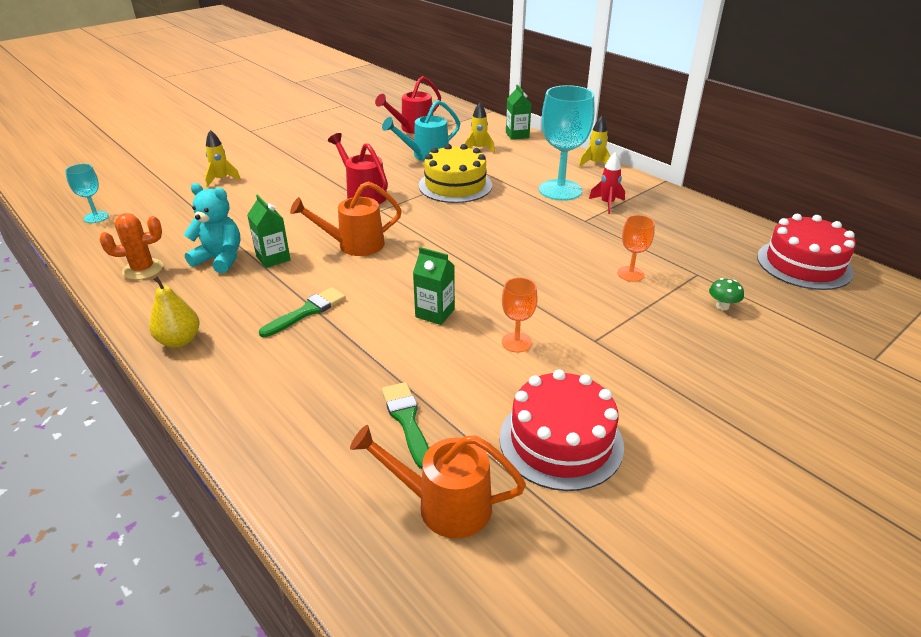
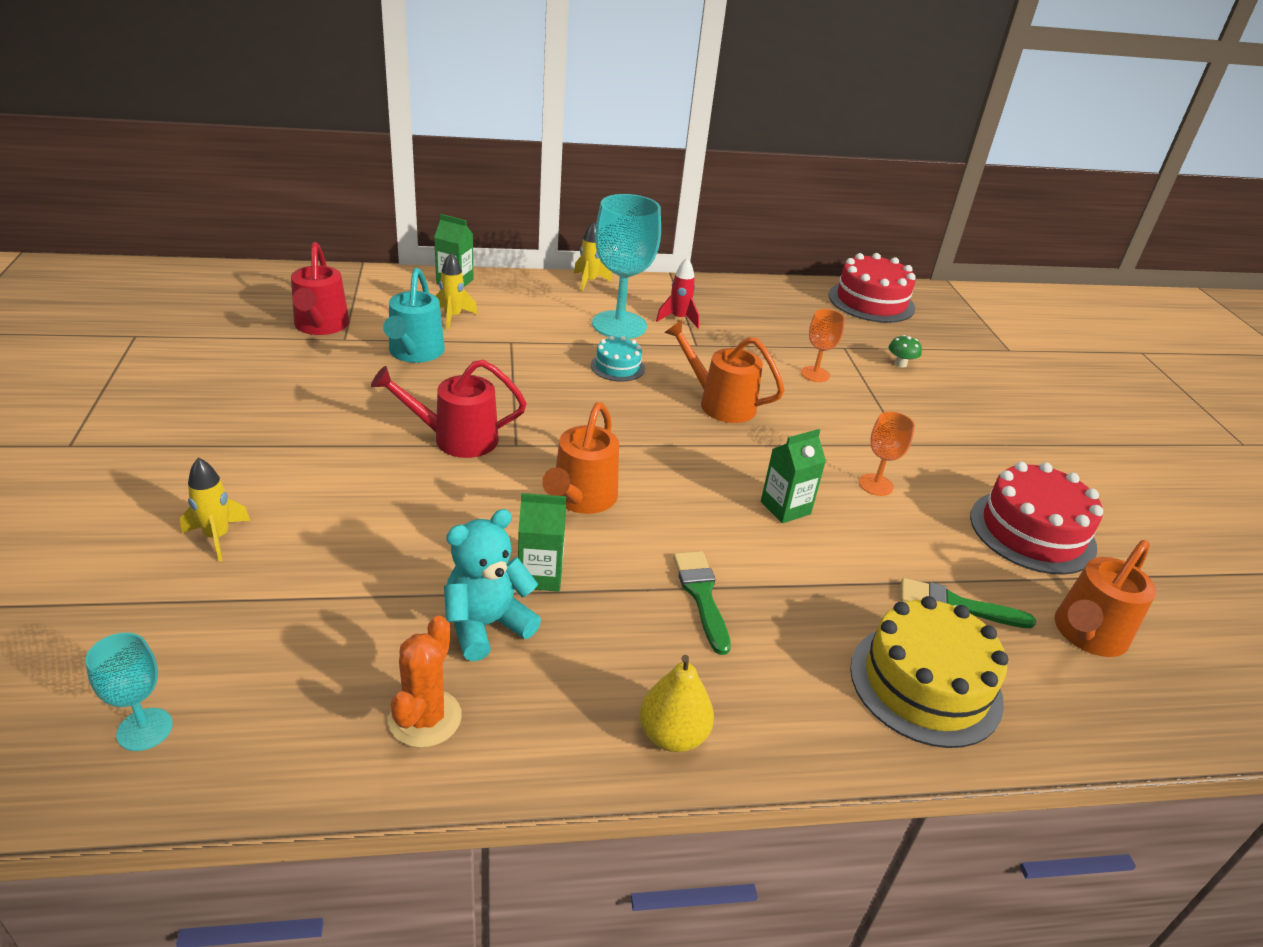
camera: 60 degrees left, 0 degrees up
(455, 185) = (523, 372): yellow cake -> yellow cake (925, 684)
(509, 207) = (617, 367): none -> turquoise cake
(524, 251) = (719, 403): none -> orange watering can

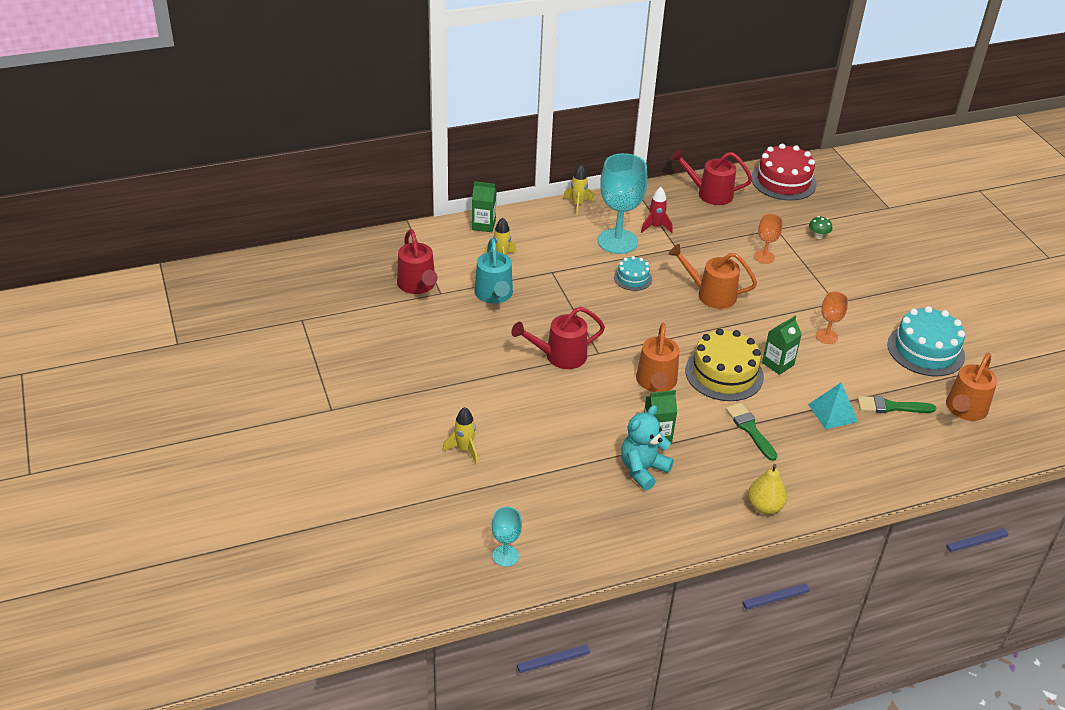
camera: 10 degrees left, 5 degrees up
(425, 718) = (638, 523): orange cactus -> none
(767, 298) = (709, 194): none -> red watering can
(852, 596) = (832, 413): none -> turquoise pyramid
(925, 684) = (884, 455): yellow cake -> yellow cake (724, 373)
(1032, 531) = (925, 350): red cake -> turquoise cake

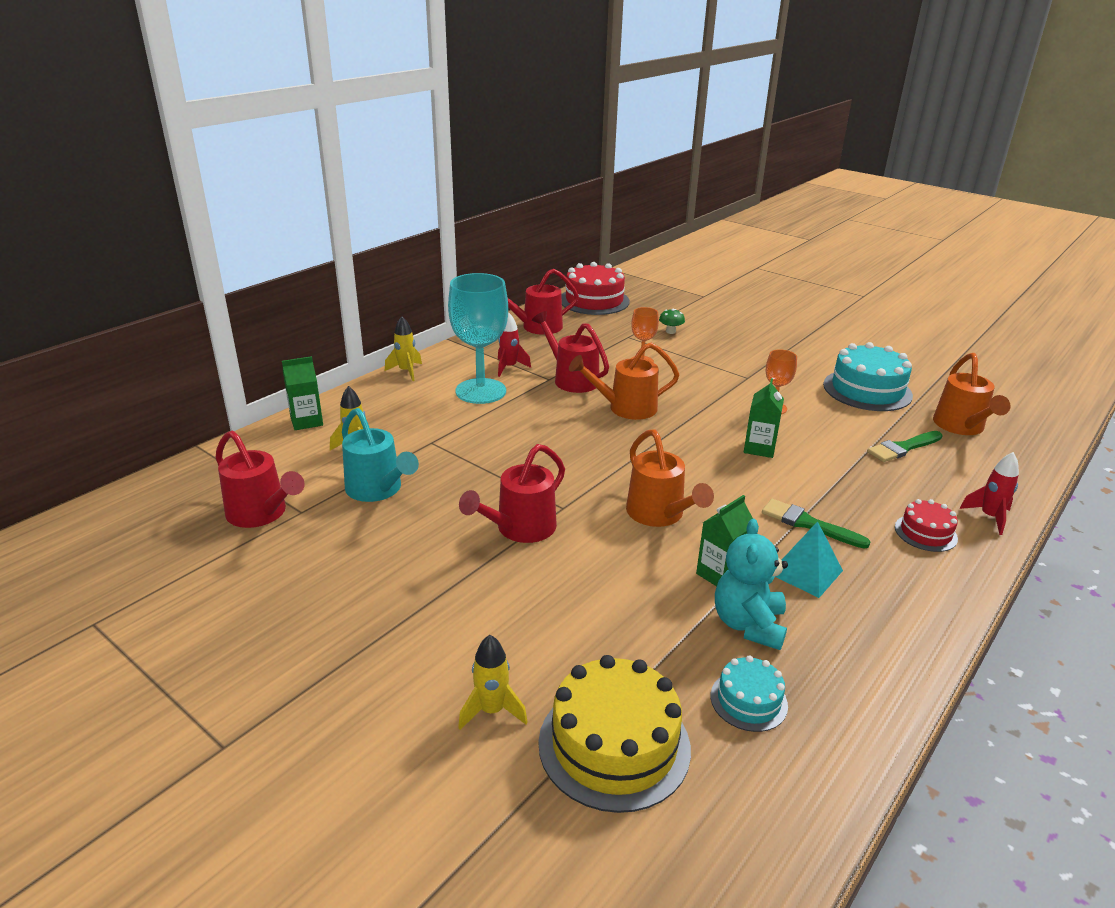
camera: 30 degrees left, 10 degrees down
(505, 556) = (696, 862): turquoise goblet -> none
(632, 278) = (530, 419): turquoise cake -> turquoise cake (748, 700)
(693, 254) = (571, 379): none -> red watering can
(724, 373) = (719, 477): yellow cake -> yellow cake (614, 745)
(764, 506) = (921, 604): yellow pear -> none
(826, 469) = (925, 533): none -> red cake
(832, 413) = (862, 474): turquoise pyramid -> turquoise pyramid (805, 572)
(889, 479) = (989, 517): none -> red rocket

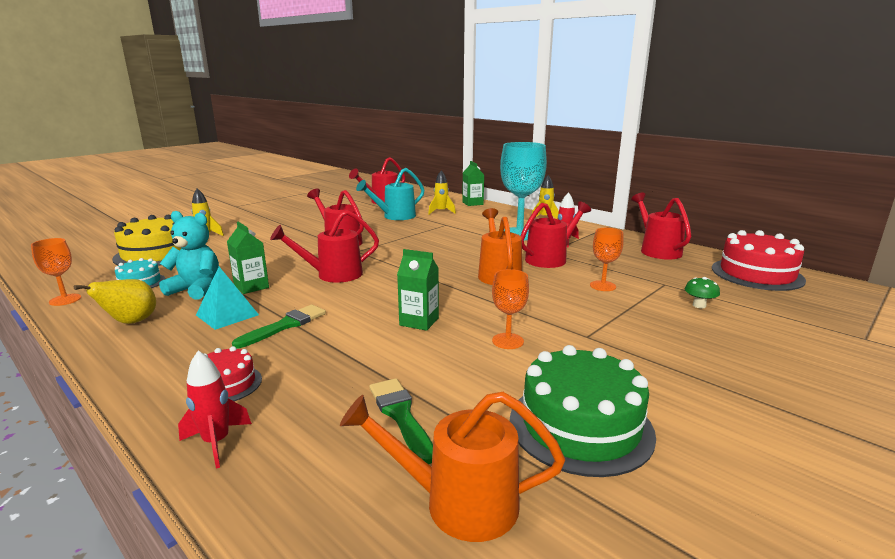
camera: 95 degrees right, 10 degrees down
(660, 515) = (332, 275): orange watering can -> red watering can
(844, 763) = (65, 300): none -> orange goblet
(865, 648) = (131, 322): none -> yellow pear
(867, 390) = (580, 426): turquoise cake -> green cake

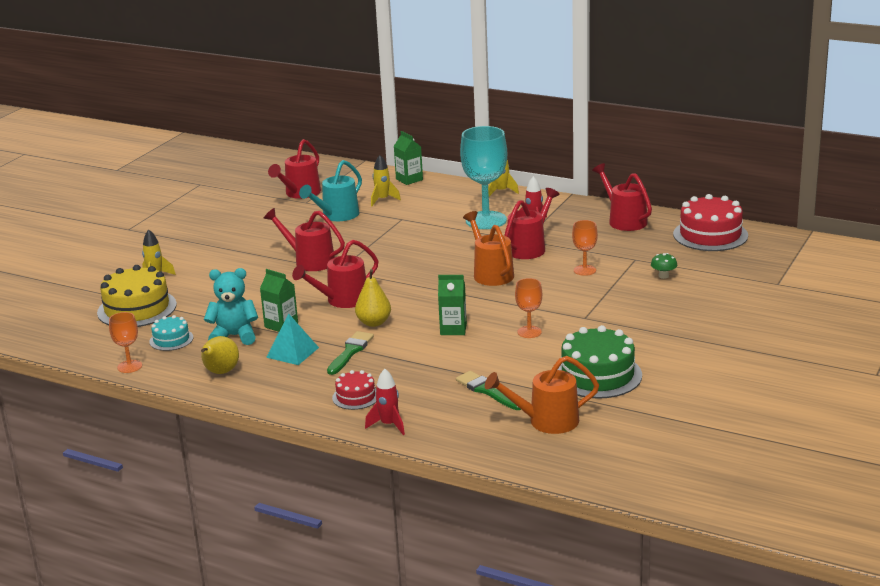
camera: 15 degrees left, 5 degrees up
(341, 300) = (374, 323): none -> yellow pear

